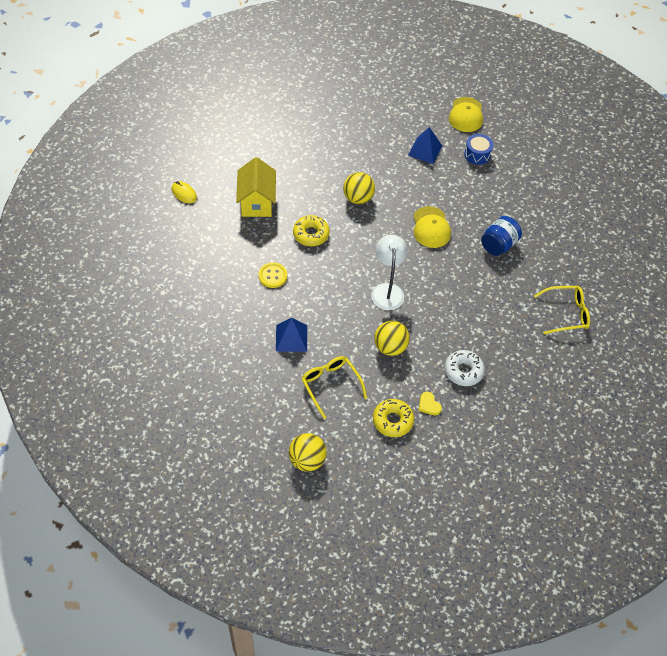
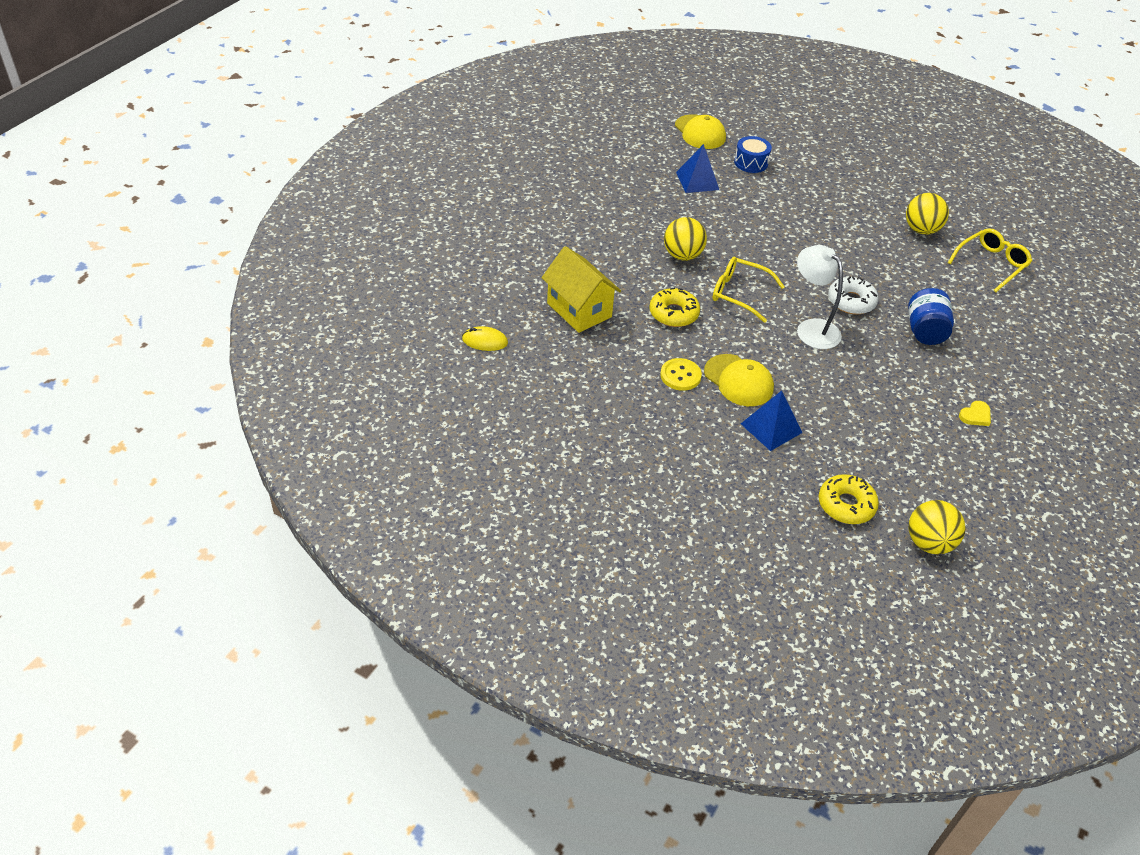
camera: 35 degrees left, 10 degrees down
(330, 385) = (863, 452): yellow glasses -> yellow glasses (738, 293)
(390, 347) = (877, 381): yellow ball -> yellow ball (921, 230)
(392, 420) = (961, 451): yellow donut -> yellow donut (846, 505)
(429, 405) = (975, 415): yellow heart -> yellow heart turned 60 degrees counterclockwise
(431, 227) = (784, 248): yellow cap -> yellow cap (738, 381)
(463, 371) = (968, 365): white donut -> white donut (851, 301)
(498, 245) = (863, 234): blue jar -> blue jar (925, 331)

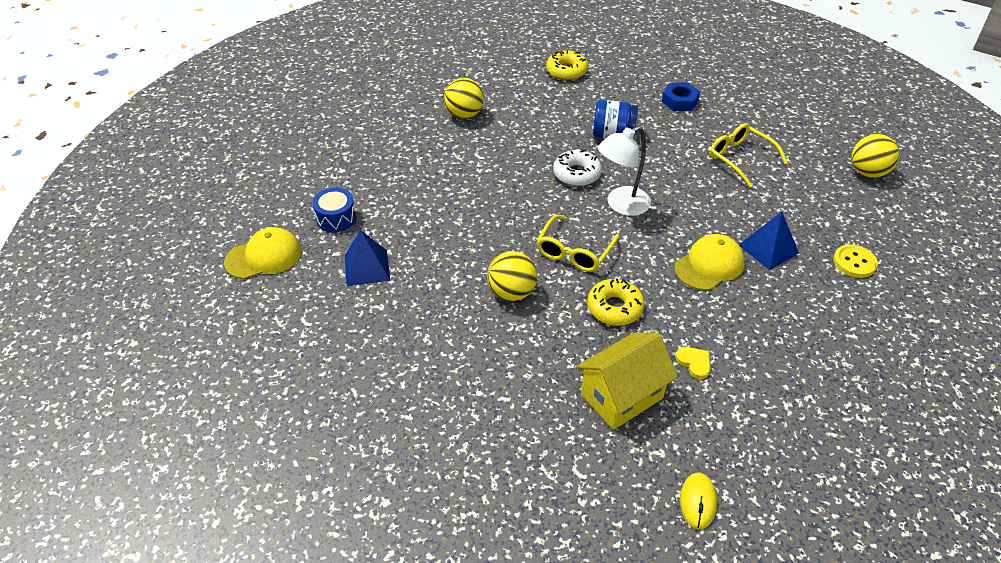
camera: 85 degrees left, 0 degrees up
(680, 376) = (713, 310): yellow button -> yellow button (854, 262)
(846, 505) = (846, 212): yellow donut -> yellow donut (566, 71)
(975, 415) = (713, 125): yellow heart -> yellow heart (694, 363)
(991, 264) = (513, 83): yellow glasses -> yellow glasses (739, 158)
(1013, 392) = (679, 101): none -> blue nut

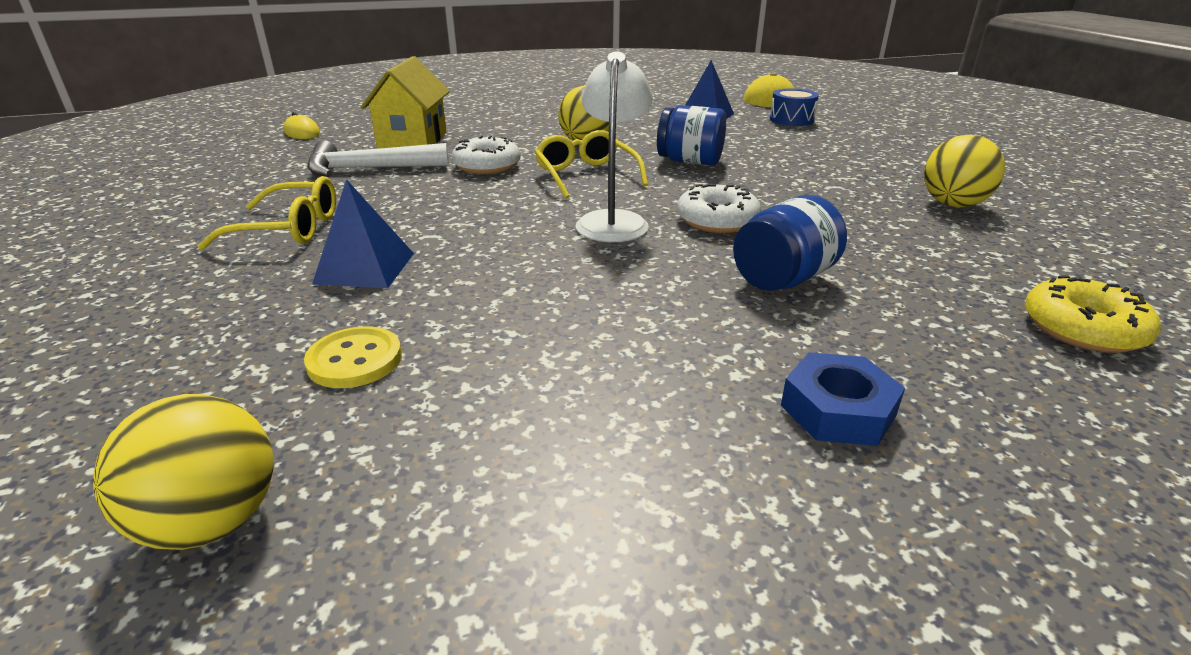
camera: 130 degrees right, 15 degrees down
(496, 223) = (690, 161): none -> blue jar
(614, 308) = (487, 166): yellow donut -> white donut
(694, 363) = (369, 169): yellow heart -> white hammer
(709, 265) = (430, 223): yellow cap -> none
(739, 158) = (553, 364): yellow glasses -> yellow glasses (290, 229)
(854, 262) = (202, 314): yellow button -> yellow button (355, 360)

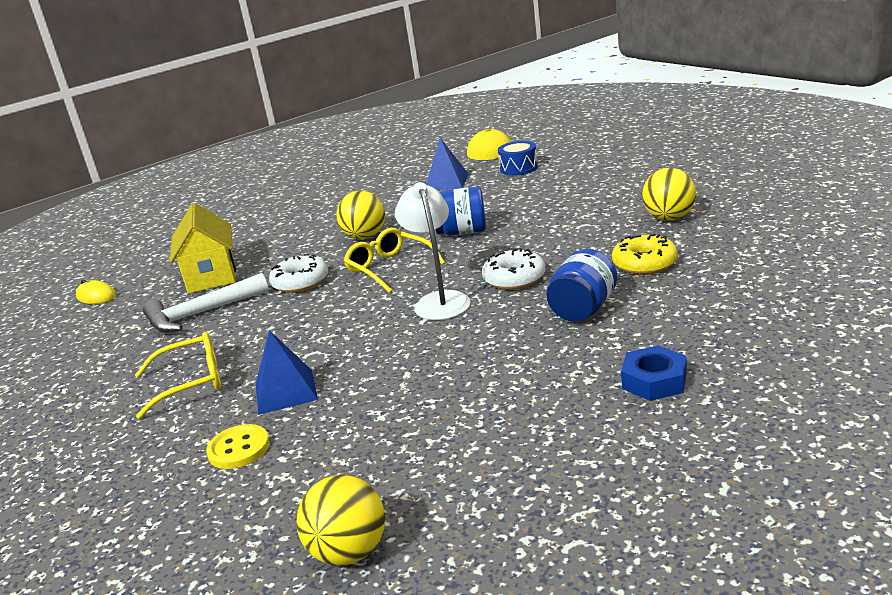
camera: 15 degrees left, 5 degrees down
(355, 360) = (343, 450): yellow button -> yellow button (239, 449)
(1082, 329) = (771, 288): yellow donut -> yellow donut (645, 263)

